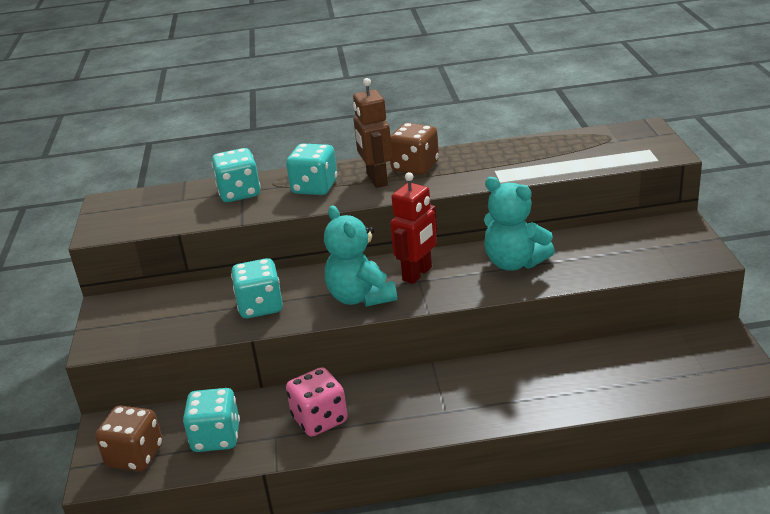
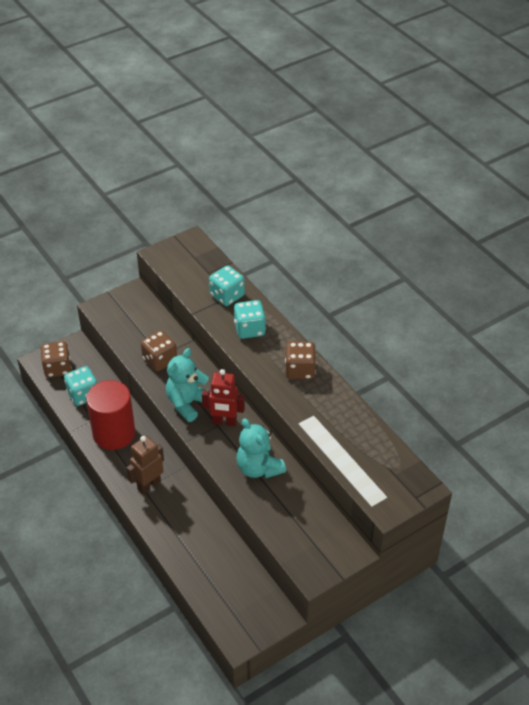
camera: 60 degrees right, 15 degrees up
(260, 306) = (160, 360): turquoise dice -> brown dice
(319, 419) = (114, 433): pink dice -> red cylinder
(376, 180) = (273, 356): brown robot -> brown robot (149, 485)
(514, 262) = (259, 468): turquoise teddy bear -> turquoise teddy bear turned 45 degrees counterclockwise

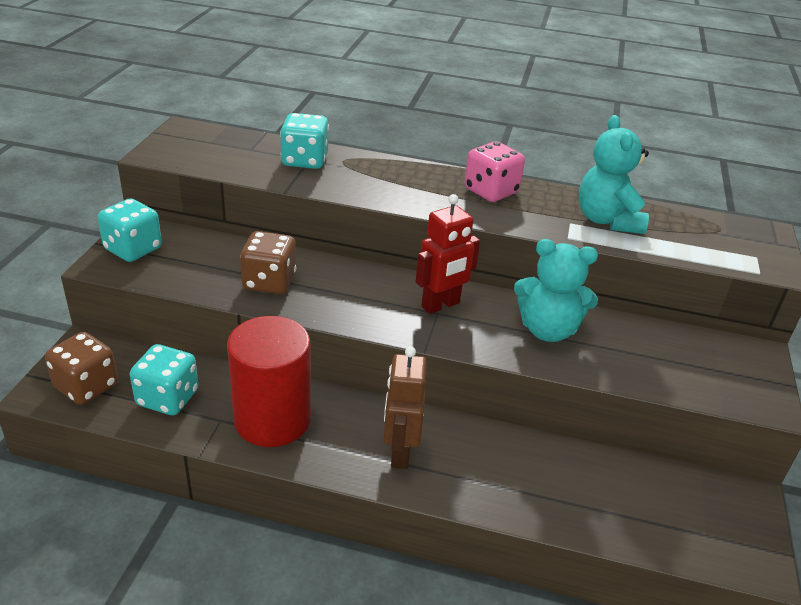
camera: 45 degrees left, 10 degrees down
(188, 403) = (369, 309): turquoise teddy bear -> turquoise teddy bear (607, 220)
(249, 329) = (378, 179): turquoise dice -> turquoise dice (133, 249)
(300, 370) = (491, 191): brown dice -> pink dice

